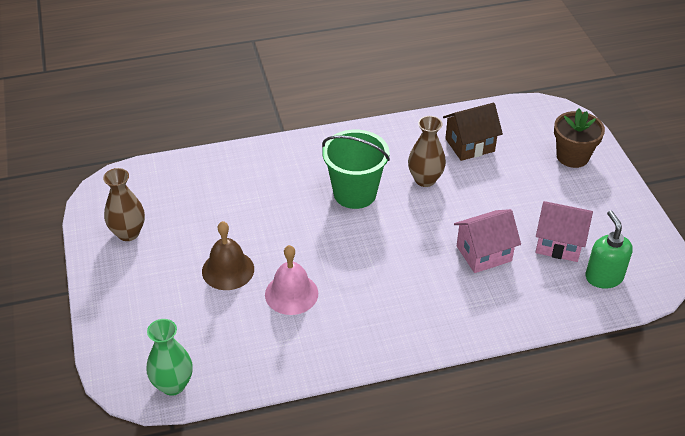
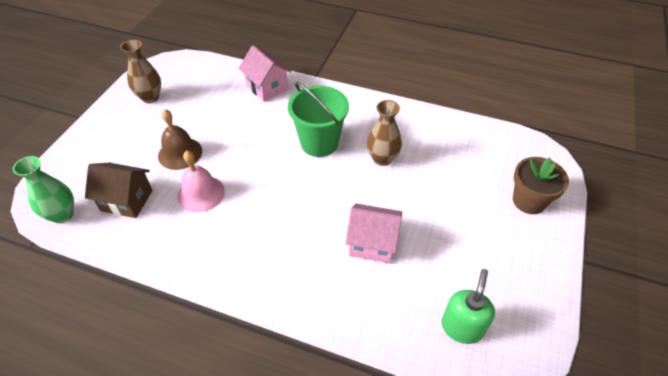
camera: 35 degrees right, 5 degrees up
(470, 145) = (444, 149): brown house -> brown house (127, 200)
(559, 244) = (446, 271): pink house -> pink house (267, 87)

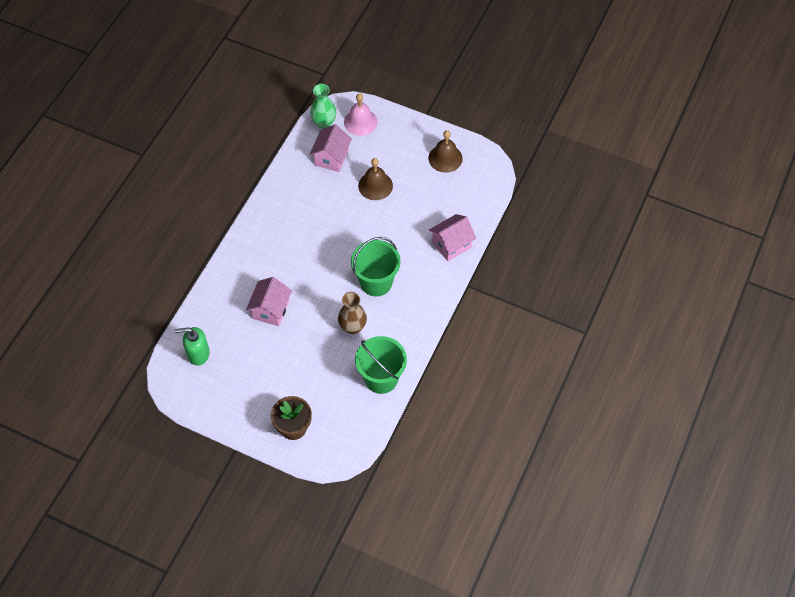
camera: 95 degrees right, 10 degrees up
(127, 200) = (331, 158): brown house -> pink house
(150, 97) = (445, 158): brown vase -> brown bell
(201, 193) = (332, 202): pink bell -> pink bell (360, 122)
(440, 130) = (381, 378): none -> green bucket
(462, 327) = (198, 354): green soap dispenser -> green soap dispenser turned 150 degrees clockwise

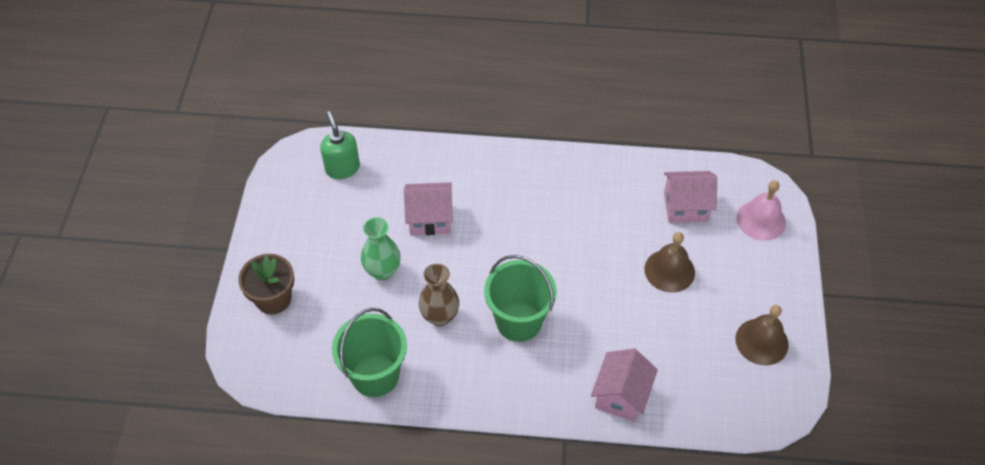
camera: 70 degrees right, 5 degrees down
(324, 123) = (735, 180): green vase -> green vase (383, 271)
(451, 245) = (621, 396): pink house -> pink house turned 75 degrees clockwise

